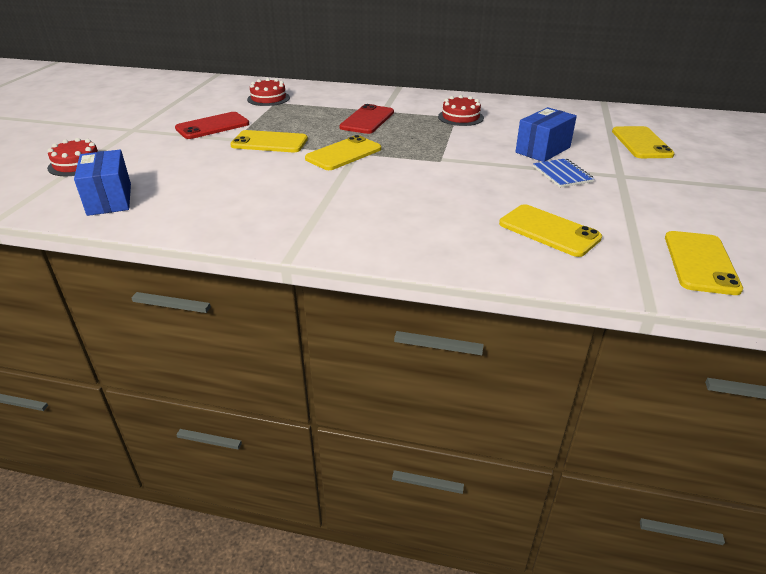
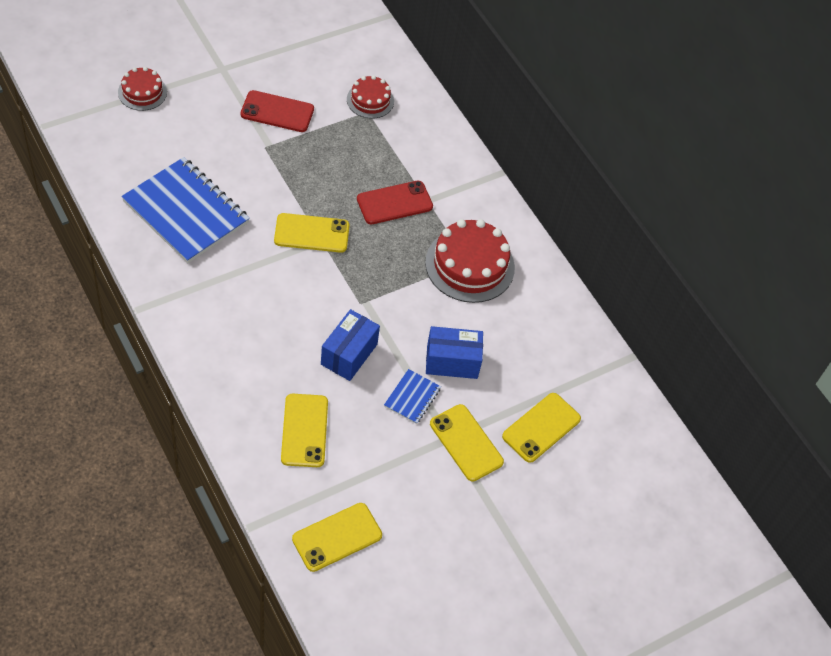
camera: 40 degrees right, 20 degrees up
(109, 199) = (118, 157): blue box -> blue box (349, 354)
(227, 193) = (186, 212): none -> blue notebook
(269, 142) = (285, 172): yellow phone -> yellow phone (466, 443)
(460, 117) = (470, 265): red cake -> red cake, size x1.75

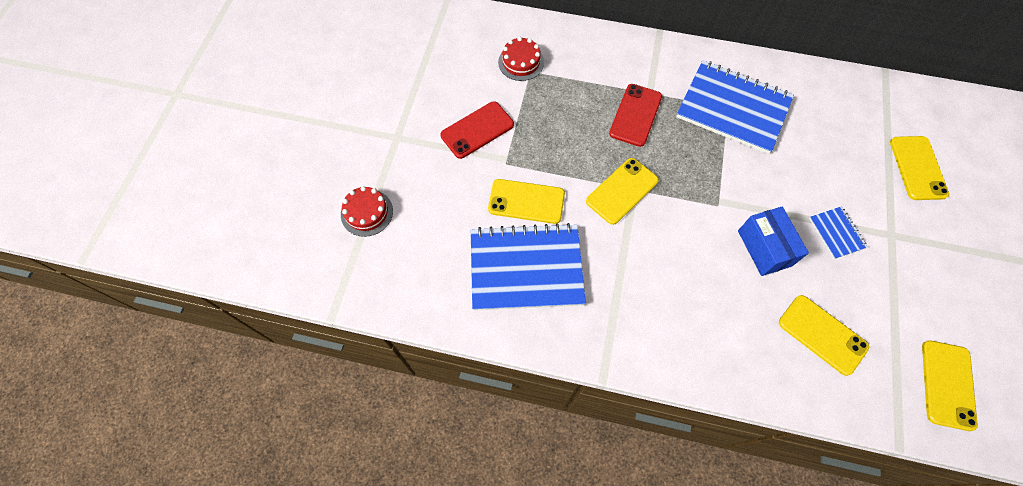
camera: 40 degrees left, 10 degrees up
(452, 362) = (818, 183): blue box -> none
(466, 443) = (903, 226): yellow phone -> yellow phone (526, 201)
(470, 265) = (733, 108): red cake -> blue notebook

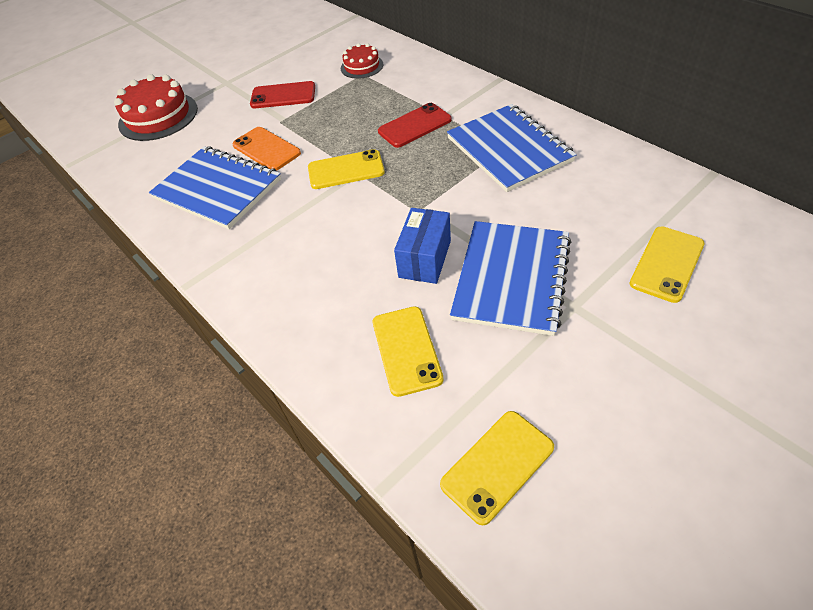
camera: 40 degrees right, 15 degrees down
(367, 212) = (158, 116): red cake -> red cake, size x1.75
(526, 201) = (266, 149): yellow phone -> orange phone
(836, 233) = (511, 278): blue notebook -> blue notebook, size x2.22

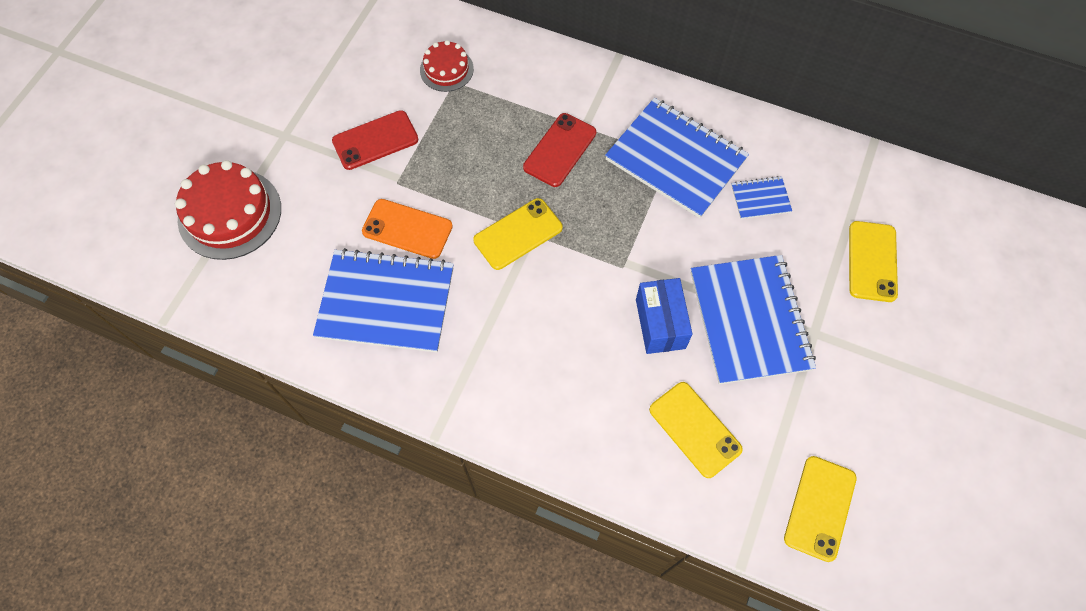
camera: 30 degrees left, 15 degrees up
(573, 191) = (760, 199): none -> blue notebook

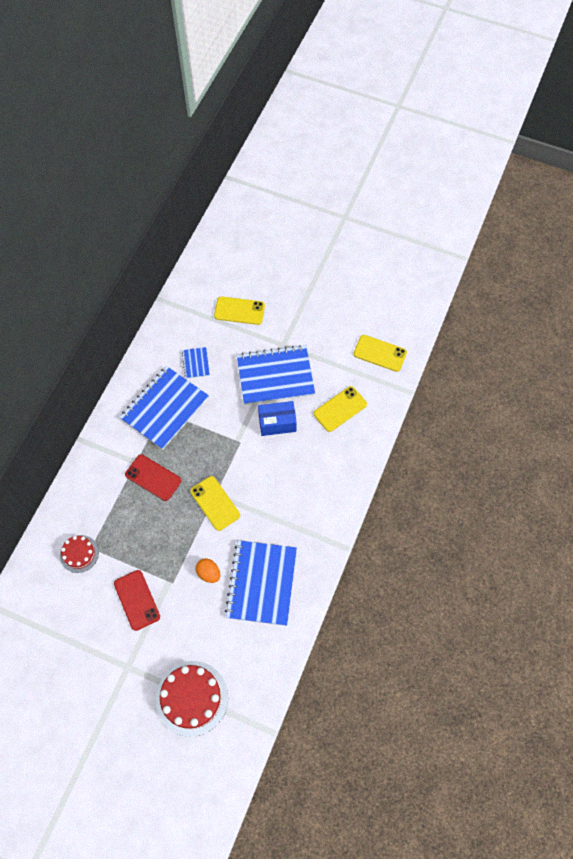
camera: 90 degrees left, 0 degrees up
(407, 229) = (209, 573): orange phone -> orange egg

